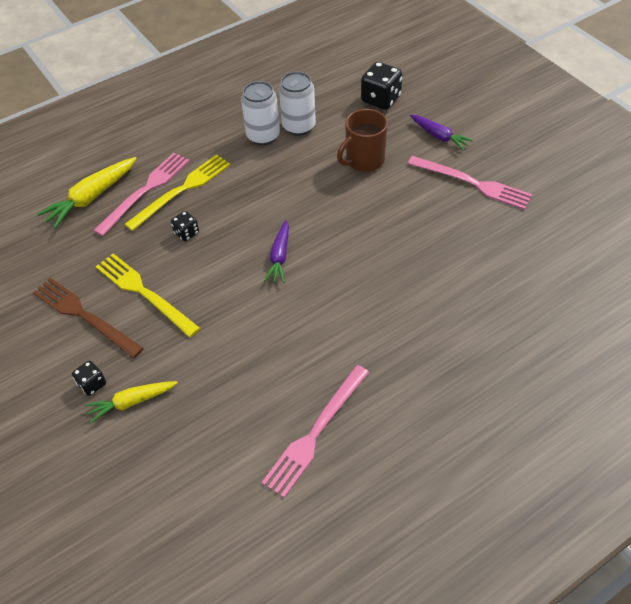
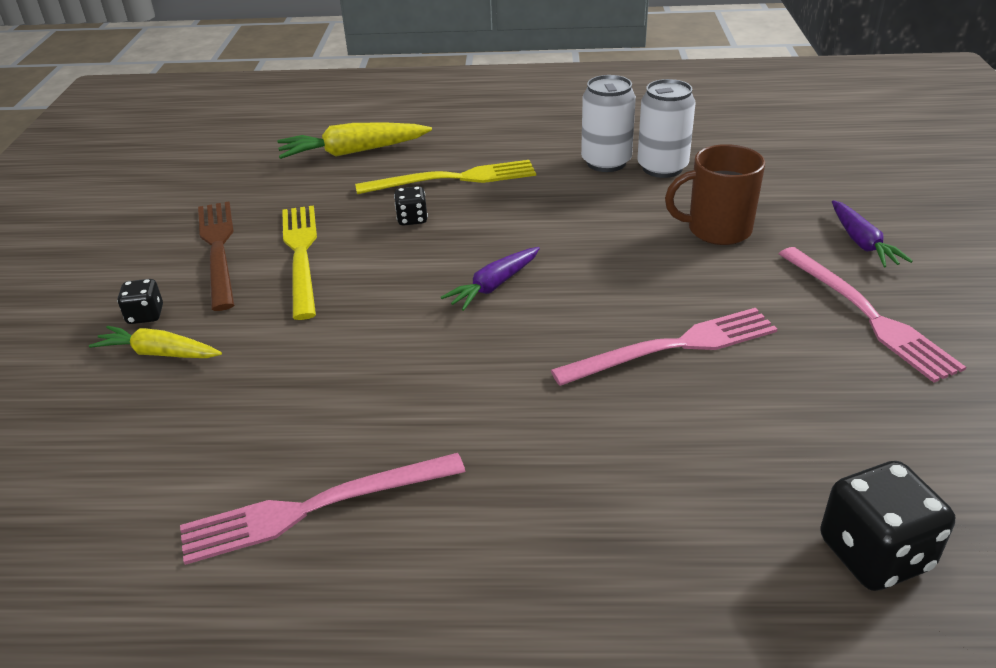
camera: 35 degrees right, 15 degrees down
(145, 191) = (414, 165): pink fork -> pink fork (673, 347)
(380, 99) = (807, 176): black dice -> black dice (874, 554)

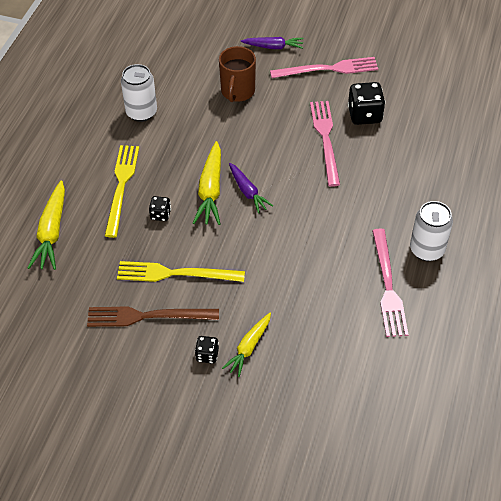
camera: 75 degrees left, 15 degrees up
(480, 250) = (210, 190): none -> yellow carrot
(662, 168) = (162, 91): white can -> white can (427, 250)
(874, 554) = (457, 124): black dice -> black dice (364, 115)

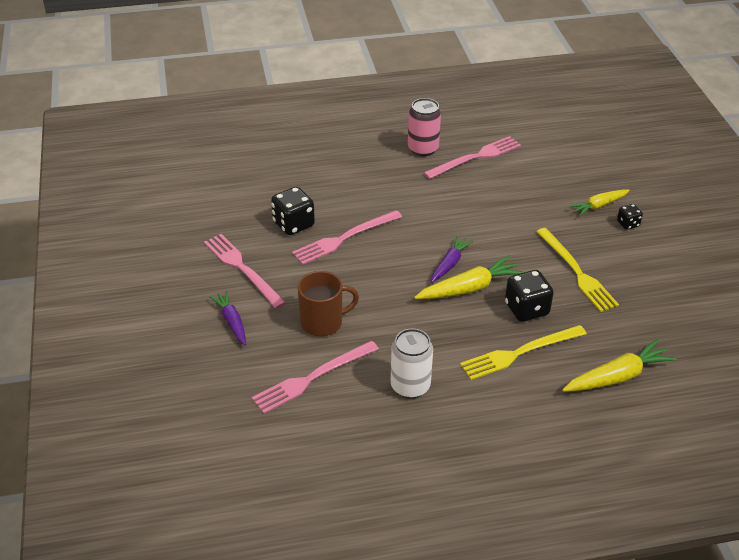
camera: 120 degrees left, 10 degrees down
(147, 316) = (631, 270): brown fork -> none
(160, 215) = (526, 309): black dice -> black dice, size x1.82
(189, 68) = (312, 378): none -> pink fork
(249, 347) = (598, 206): yellow carrot -> yellow carrot turned 150 degrees clockwise
(427, 250) = (423, 149): white can -> pink can

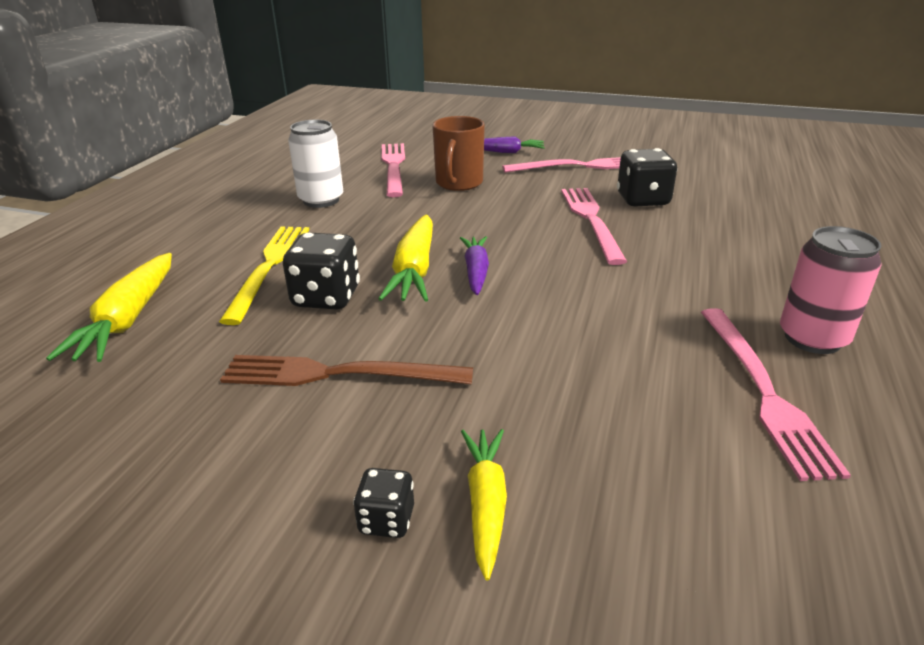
camera: 120 degrees right, 10 degrees down
(449, 264) = (476, 271): purple carrot -> purple carrot turned 150 degrees counterclockwise
(577, 272) = (338, 374): yellow fork -> brown fork

